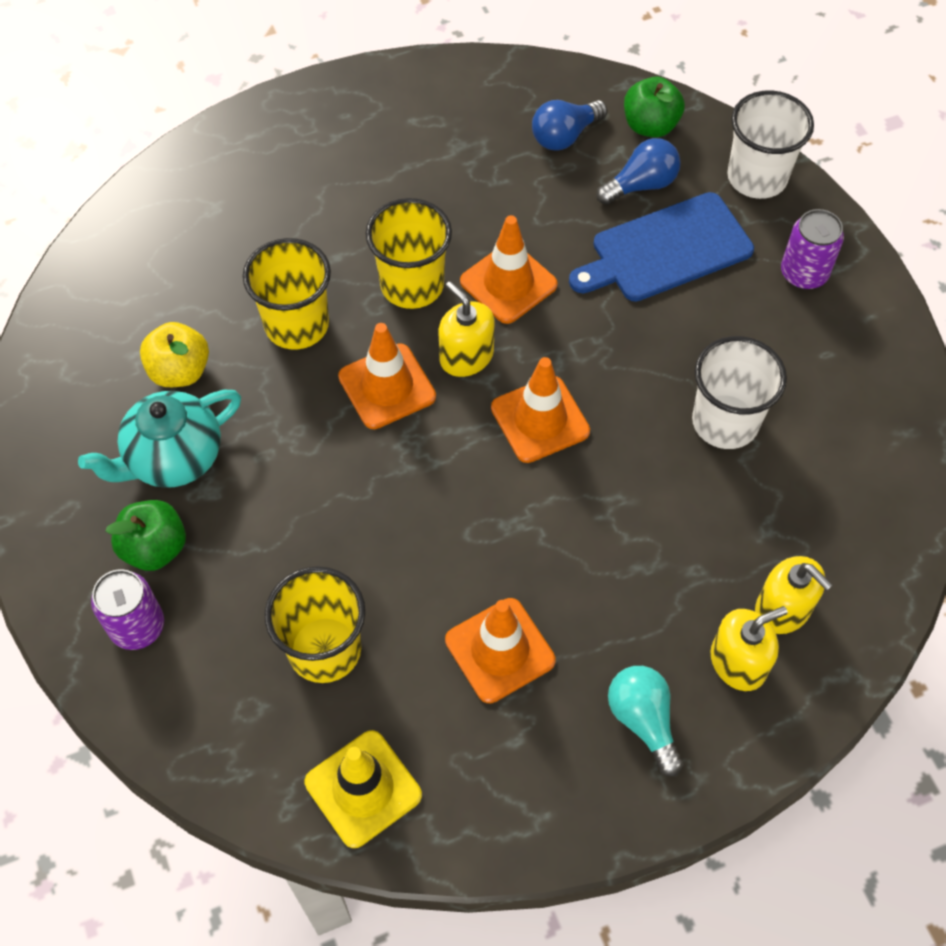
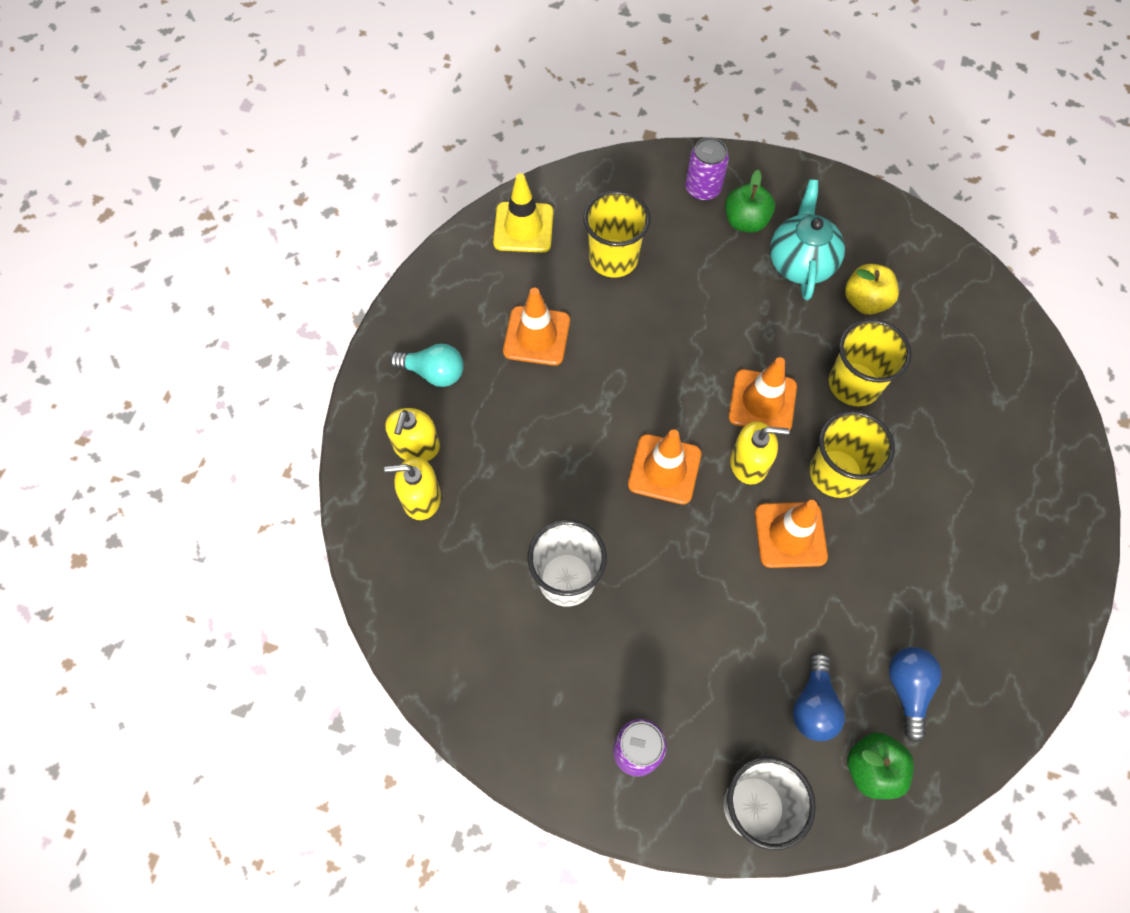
camera: 130 degrees right, 5 degrees up
(666, 250) = (737, 668): blue cutting board -> none

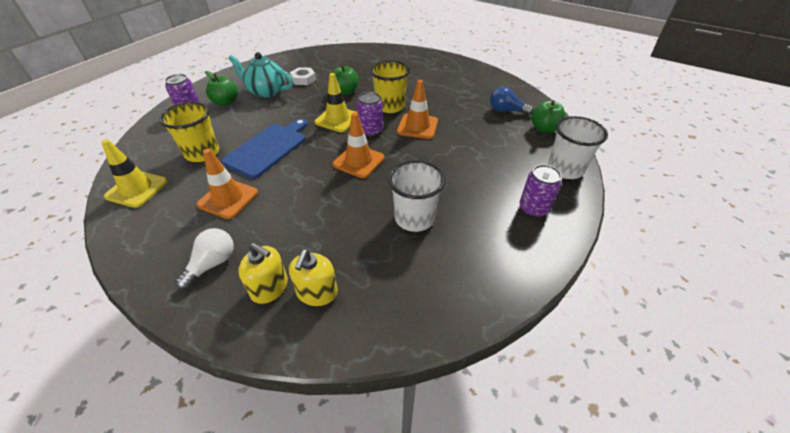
camera: 75 degrees left, 20 degrees down
(433, 373) = (212, 264): turquoise light bulb -> white light bulb
(652, 335) = (268, 148): none -> blue cutting board
(749, 463) = (371, 131): yellow soap dispenser -> purple can
(762, 402) = (337, 119): orange traffic cone -> yellow traffic cone
(813, 705) = (511, 138): blue light bulb -> none
(854, 384) = (345, 91): yellow cup -> green apple
(865, 301) = (303, 79): yellow apple -> white nut

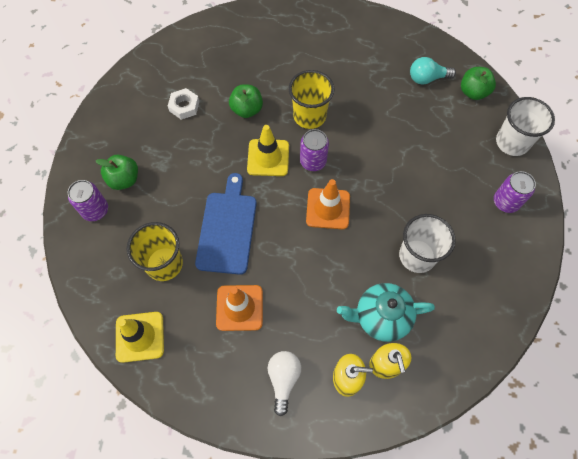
camera: 25 degrees left, 20 degrees up
(266, 91) = (157, 144): turquoise teapot -> turquoise teapot (381, 317)
(417, 126) = (354, 136): orange traffic cone -> none
(506, 111) = (427, 78): blue light bulb -> turquoise light bulb

